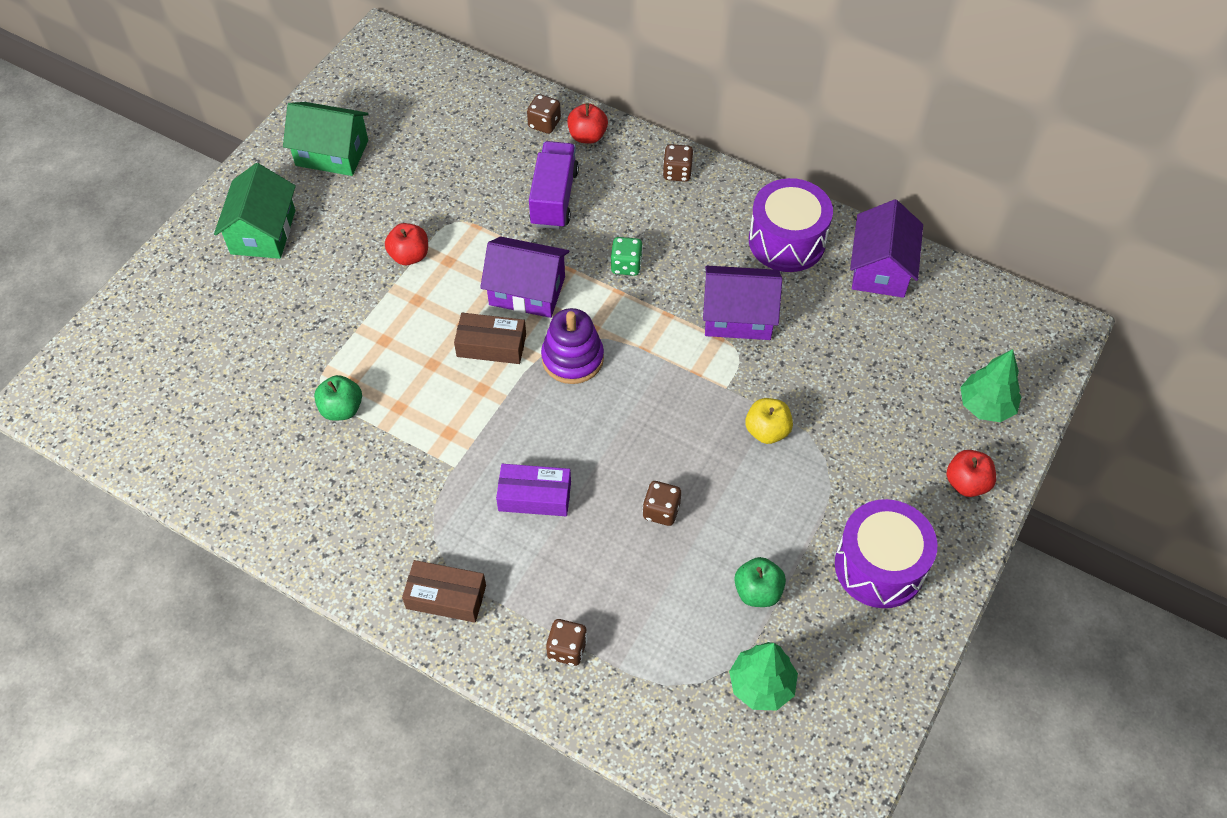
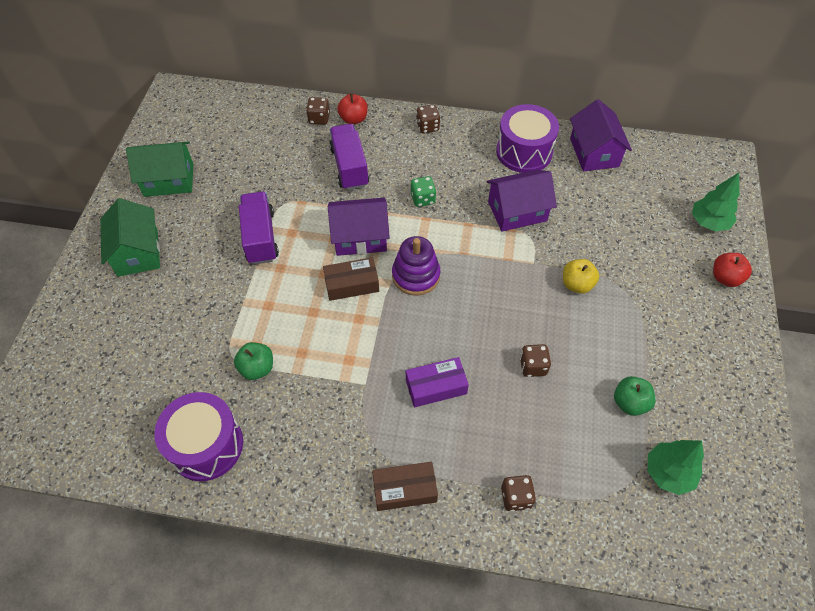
camera: 20 degrees left, 0 degrees up
(409, 256) = (260, 237): red apple -> purple truck
(879, 566) = (701, 355): purple drum -> purple drum (206, 445)

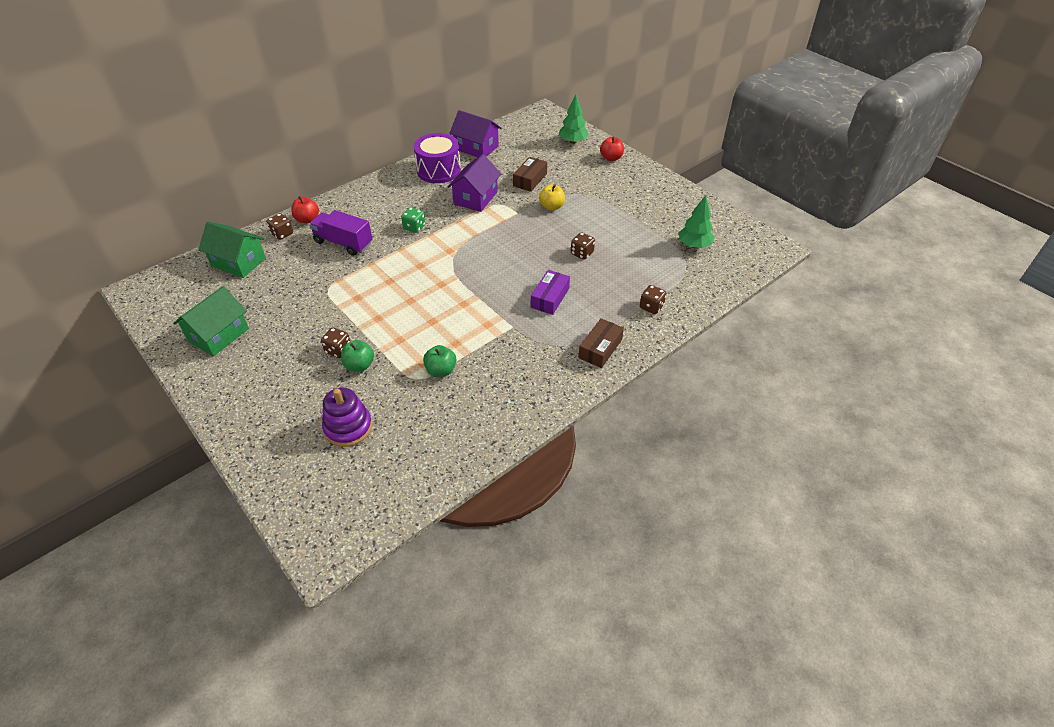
camera: 50 degrees left, 10 degrees down
(138, 252) = (260, 385): green house -> green house (238, 262)
(206, 445) = (468, 426): purple drum -> none
(260, 237) = (340, 314): purple truck -> none
(352, 284) = (435, 292): brown box -> brown box (530, 180)
(360, 237) = (405, 269): purple house -> none
(416, 275) = (465, 262): purple stacking toy -> purple stacking toy (348, 427)
(427, 127) = (363, 194): brown dice -> brown dice (338, 350)
(630, 403) = (642, 233): green apple -> green apple (359, 365)

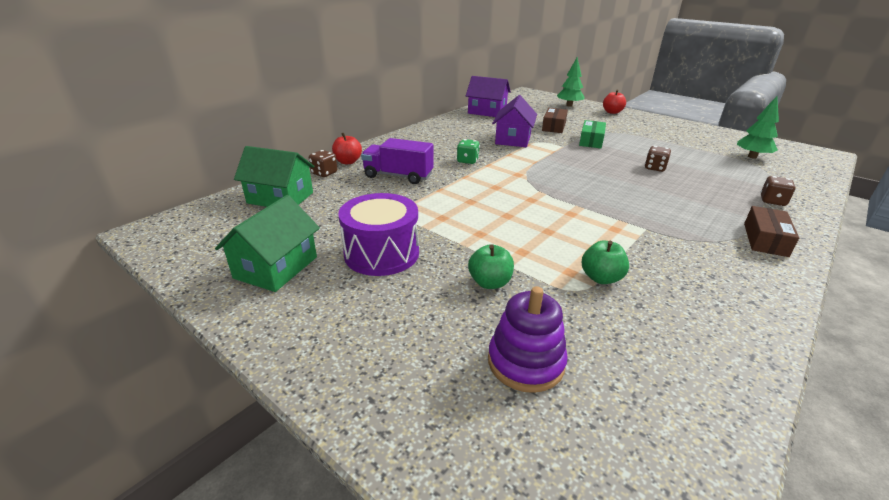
camera: 10 degrees left, 15 degrees down
(338, 350) = (450, 269): brown dice -> none
(438, 170) = (463, 125): purple drum -> purple drum (381, 253)
(550, 298) = (660, 202): purple box -> none
(552, 207) = (591, 141): yellow apple -> green box

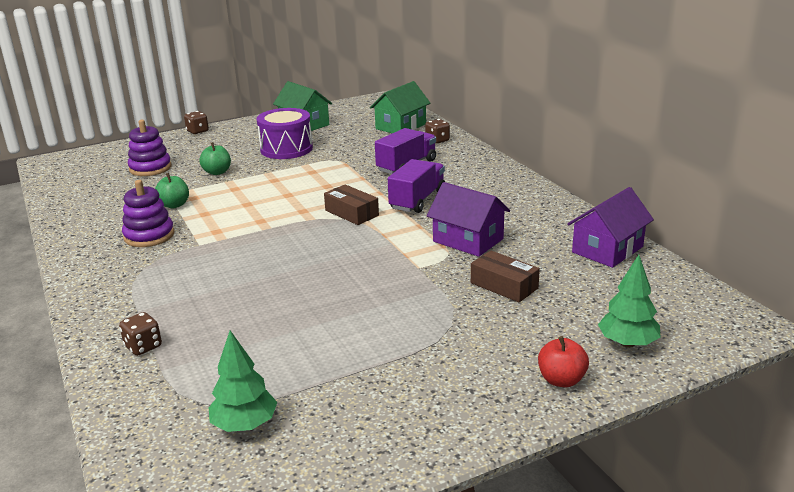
camera: 115 degrees right, 5 degrees down
(348, 162) = (458, 150): red apple -> none
(467, 161) = (417, 200): green dice -> purple truck
(591, 141) = (423, 296): green box -> none
(655, 168) = (297, 307): brown dice -> brown dice (197, 131)
(673, 264) = (149, 236): none -> purple stacking toy
(765, 239) = (111, 294): brown box -> brown box (352, 213)

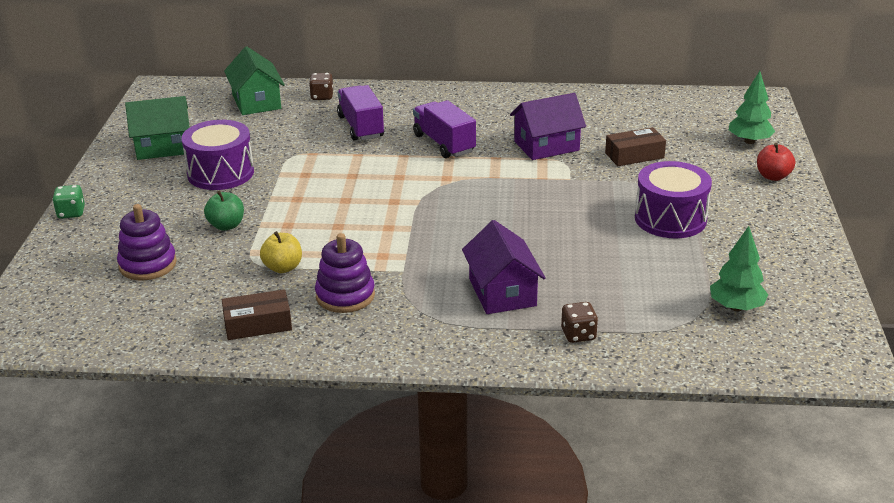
camera: 60 degrees left, 5 degrees up
(174, 205) = (283, 267): green apple -> yellow apple
(197, 131) = (71, 213): brown dice -> green dice
(352, 213) = (431, 179): brown box -> brown box (258, 324)
(394, 339) = (670, 219): none -> purple drum
(607, 249) = (621, 102): purple house -> purple house (502, 292)

